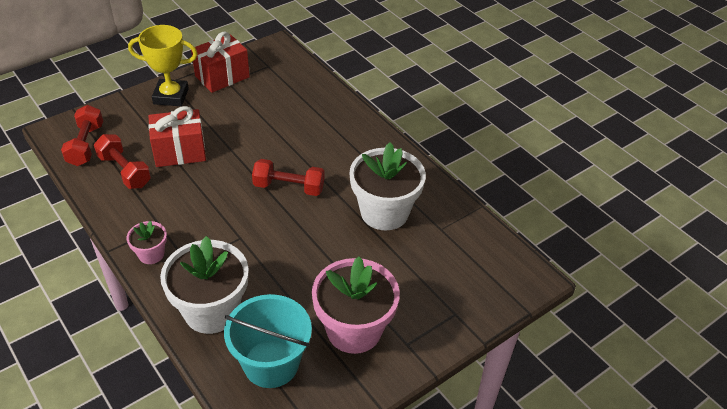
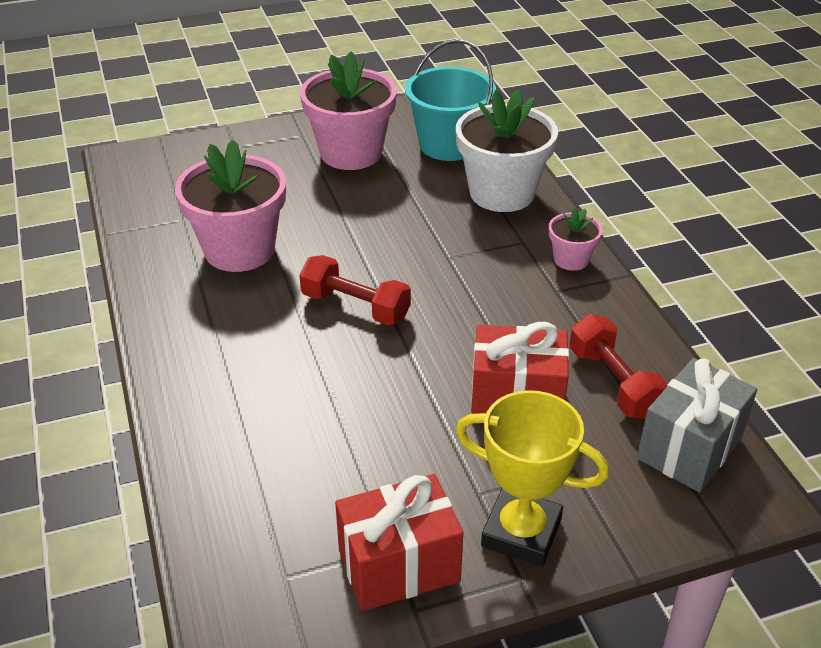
camera: 160 degrees left, 5 degrees down
(86, 145) = (689, 448): red dumbbell -> grey gift
(384, 212) = (239, 250): white flower pot -> pink flower pot

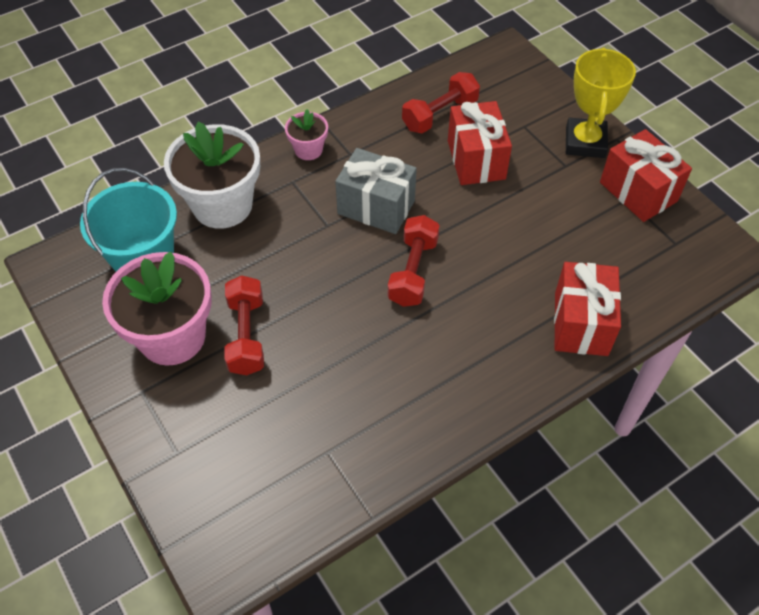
camera: 105 degrees left, 15 degrees up
(212, 427) = (581, 324): none -> red gift
(239, 250) = (363, 381): pink flower pot -> none
(330, 191) = (246, 335): none -> red dumbbell
(689, 448) = (483, 78): grey gift -> grey gift (376, 207)

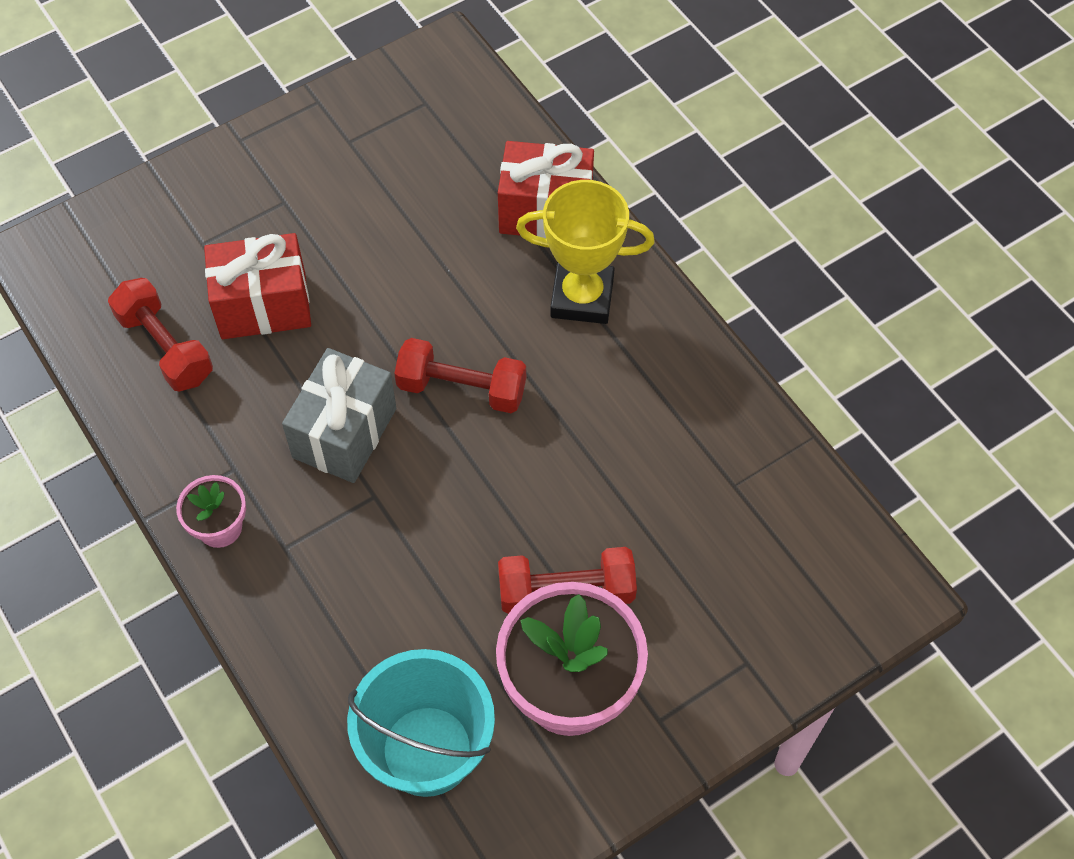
camera: 90 degrees left, 5 degrees up
(222, 205) = (326, 645): white flower pot -> none
(585, 142) = (243, 175): yellow trophy -> yellow trophy (582, 297)
(638, 192) = (338, 129): red gift -> none

